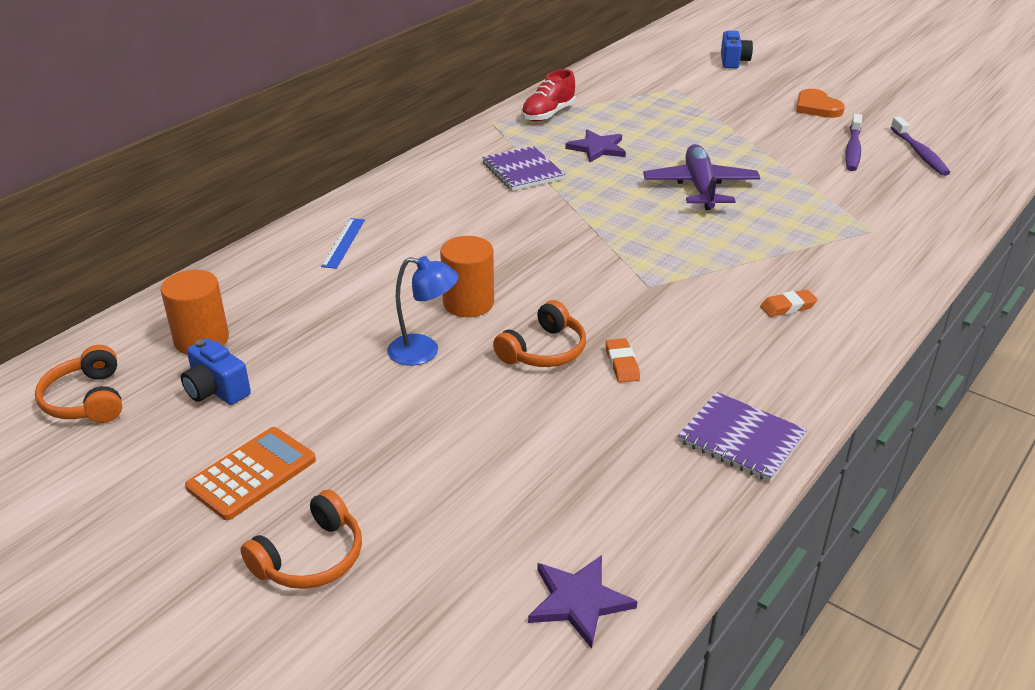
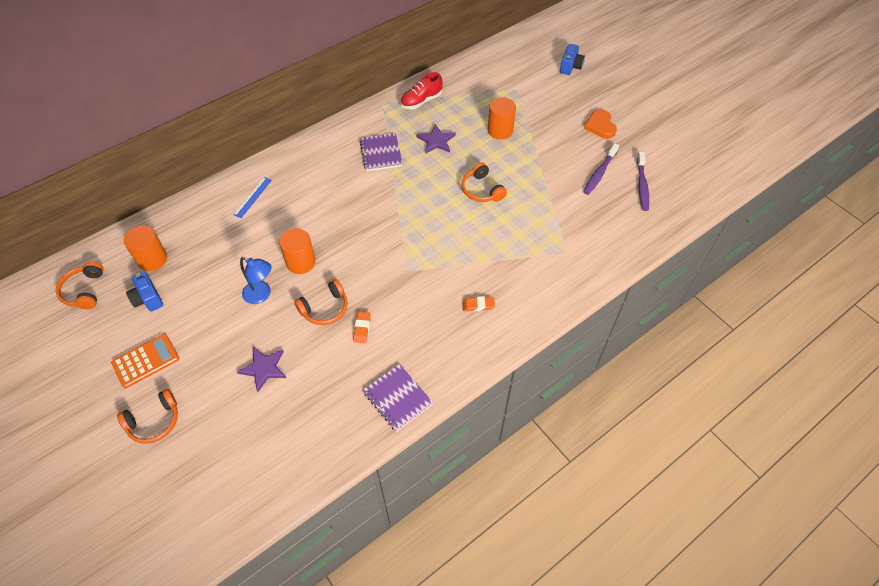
camera: 15 degrees right, 20 degrees up
(579, 601) = (265, 481): purple star -> purple star (264, 368)
(682, 128) = (500, 130): none -> orange cylinder
(700, 187) = (482, 190): purple plane -> orange headphones

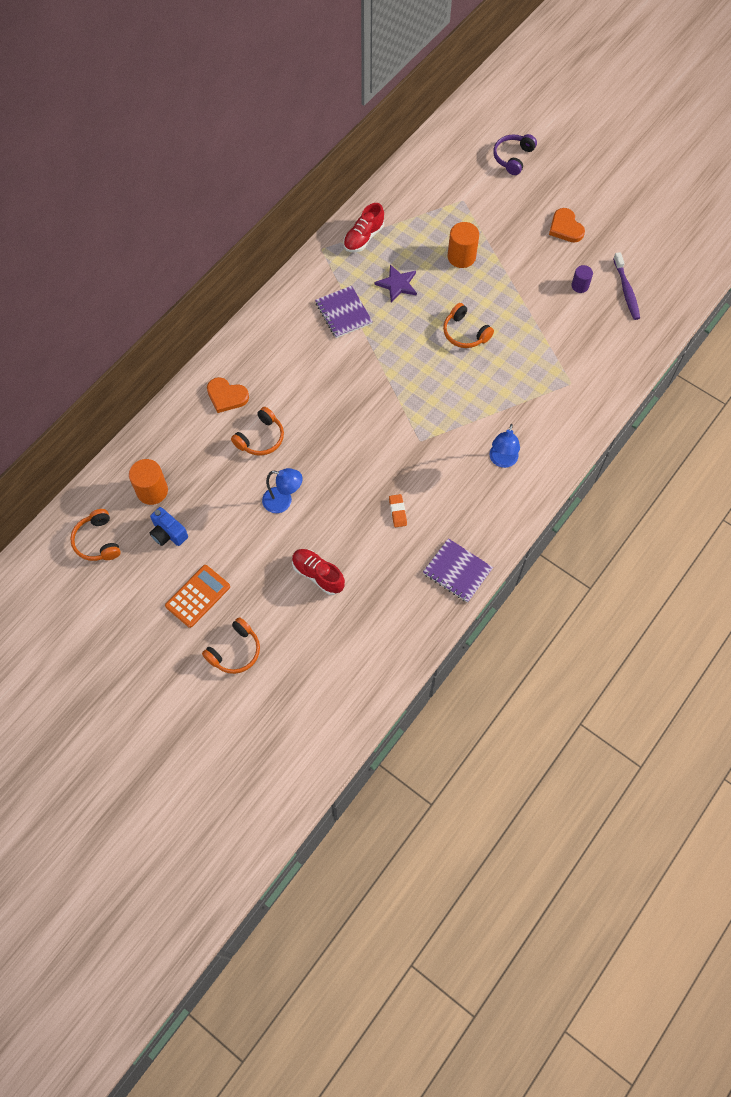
camera: 15 degrees left, 10 degrees up
(253, 197) = (226, 396): blue ruler -> orange heart
(264, 368) = (318, 575): purple star -> red shoe
(301, 262) = (308, 457): orange cylinder -> none
(325, 308) = (353, 500): orange headphones -> orange headphones (260, 438)
(478, 305) = (502, 460): orange eraser -> blue lamp
(570, 67) = (513, 158): blue camera -> purple headphones
(599, 173) = (580, 286): purple toothbrush -> purple cylinder

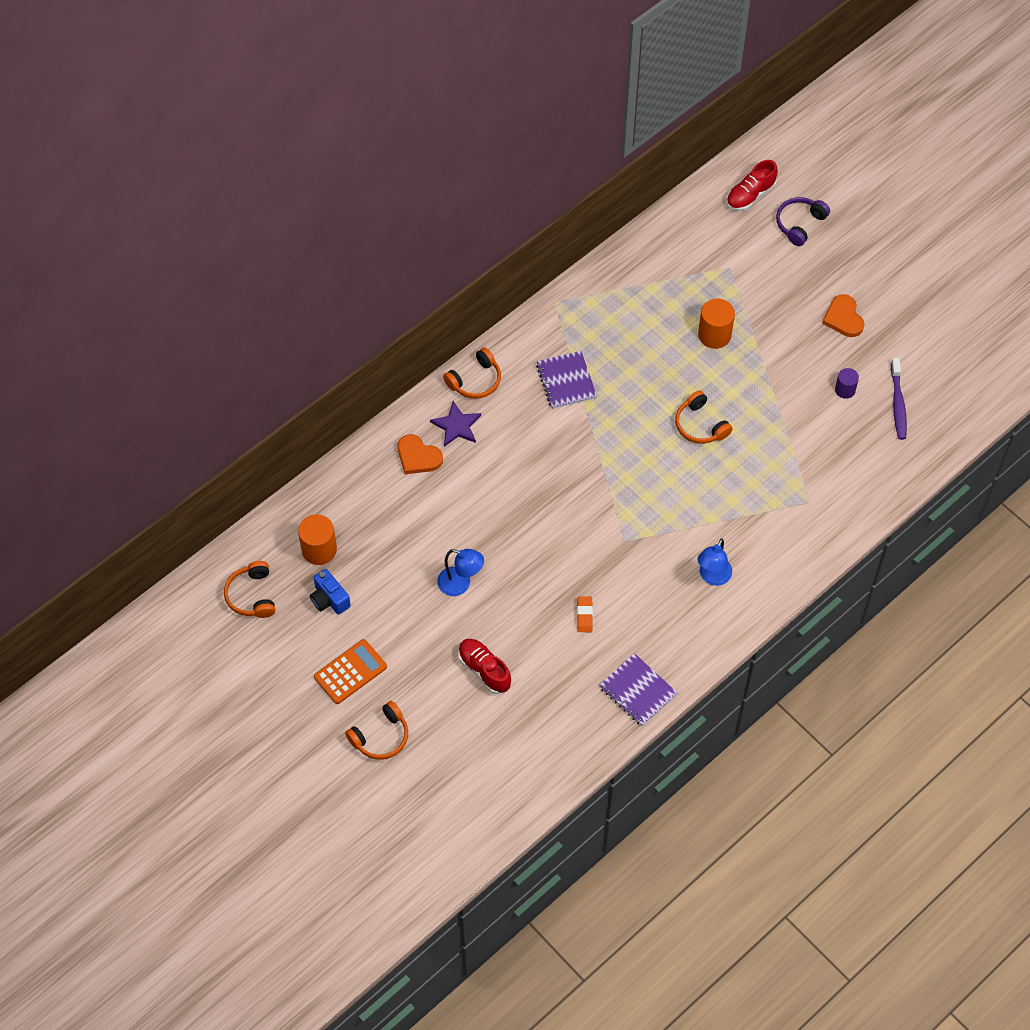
camera: 10 degrees right, 5 degrees down
(260, 438) = (448, 510): orange headphones -> orange headphones (475, 380)
(363, 237) = (605, 295): red shoe -> red shoe (750, 195)
(397, 284) = (634, 356): purple star -> purple star (456, 426)

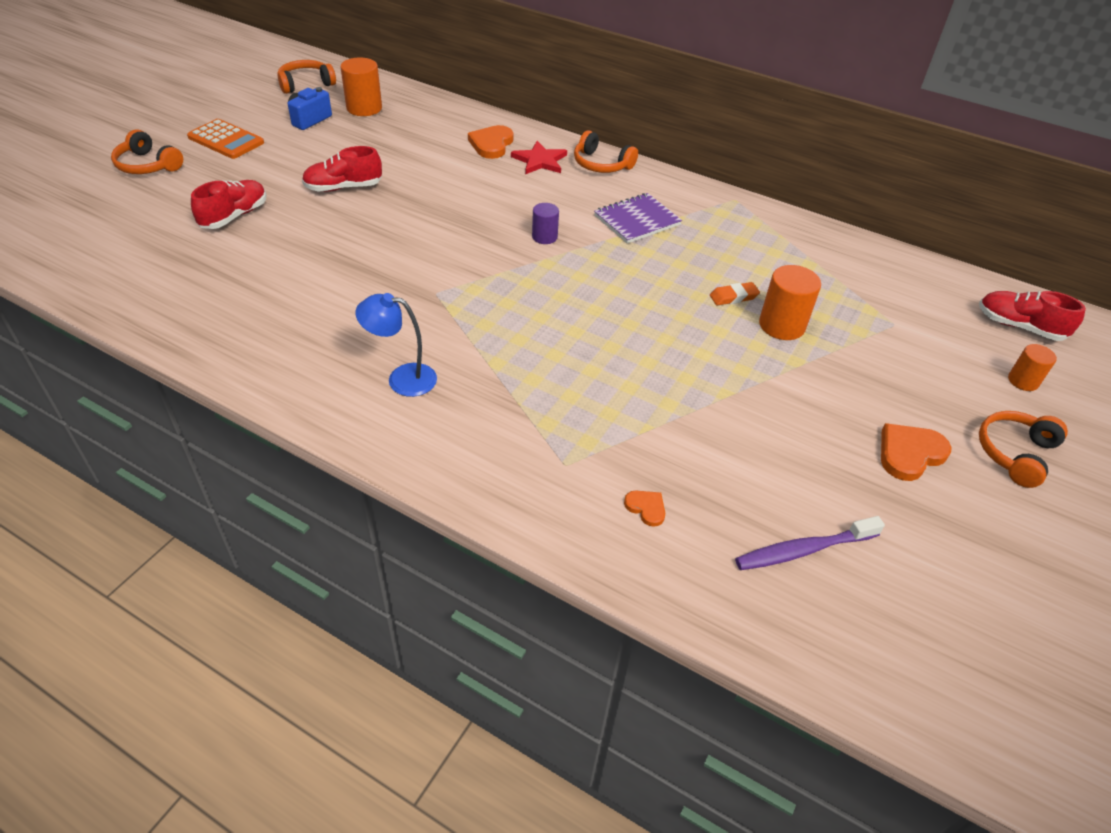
camera: 70 degrees right, 15 degrees down
(456, 426) = (540, 161): purple star -> red star
(460, 584) = (343, 187): blue lamp -> red shoe
(584, 615) = (319, 276): orange eraser -> orange eraser (733, 297)
(637, 691) = (211, 334): purple notebook -> none
(700, 425) = (637, 332): orange headphones -> orange headphones (1015, 453)
(799, 224) = (1023, 381): purple headphones -> orange cylinder
(845, 390) = (785, 475): purple cylinder -> purple cylinder (544, 237)
(852, 470) = (646, 508): none -> orange heart

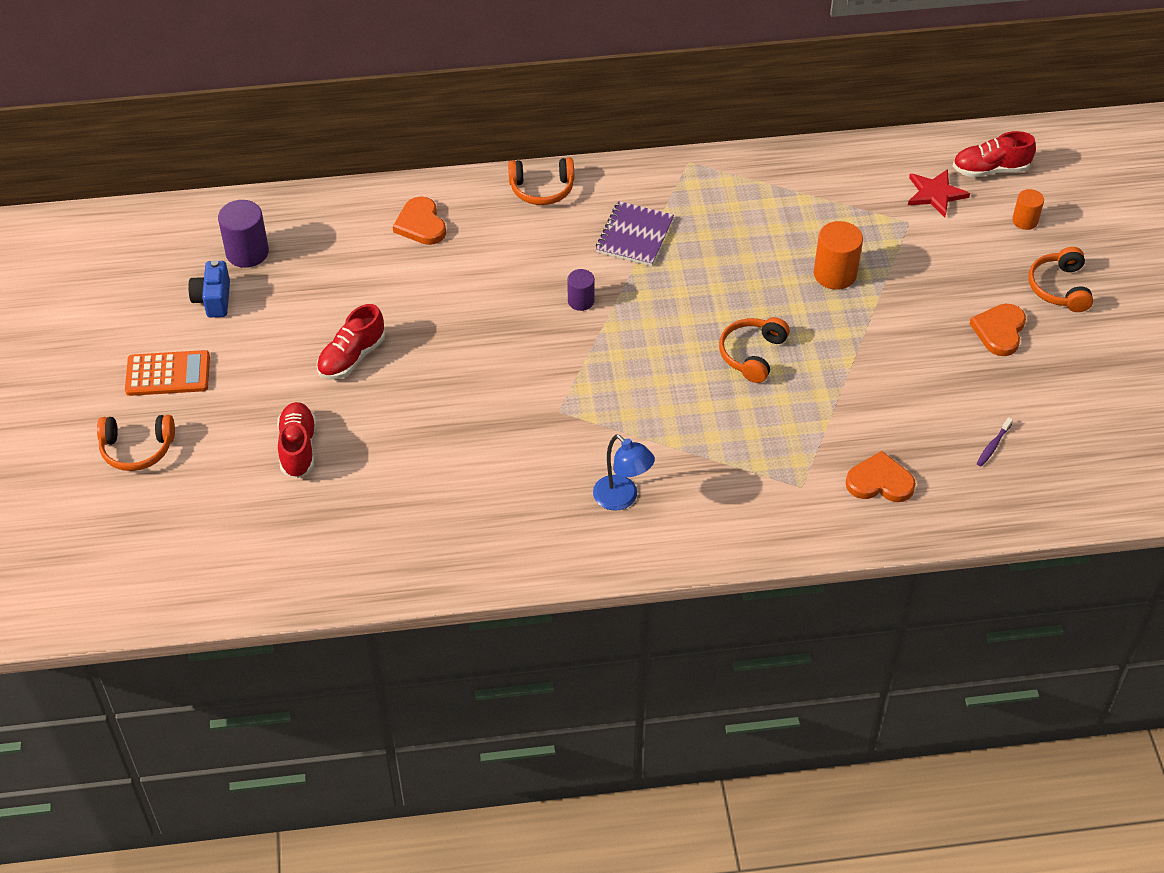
camera: 35 degrees left, 5 degrees up
(306, 84) = (146, 257): orange headphones -> orange headphones (752, 354)
(364, 108) = (247, 252): orange cylinder -> purple cylinder
(402, 378) = (622, 499): blue lamp -> blue lamp turned 105 degrees counterclockwise
(540, 161) = (485, 218): red star -> red star (935, 194)
(646, 508) = (880, 482): orange heart -> orange heart, size x1.83
(733, 297) = (778, 269): orange eraser -> none
(803, 550) = (993, 446): purple toothbrush -> purple toothbrush, size x0.54

